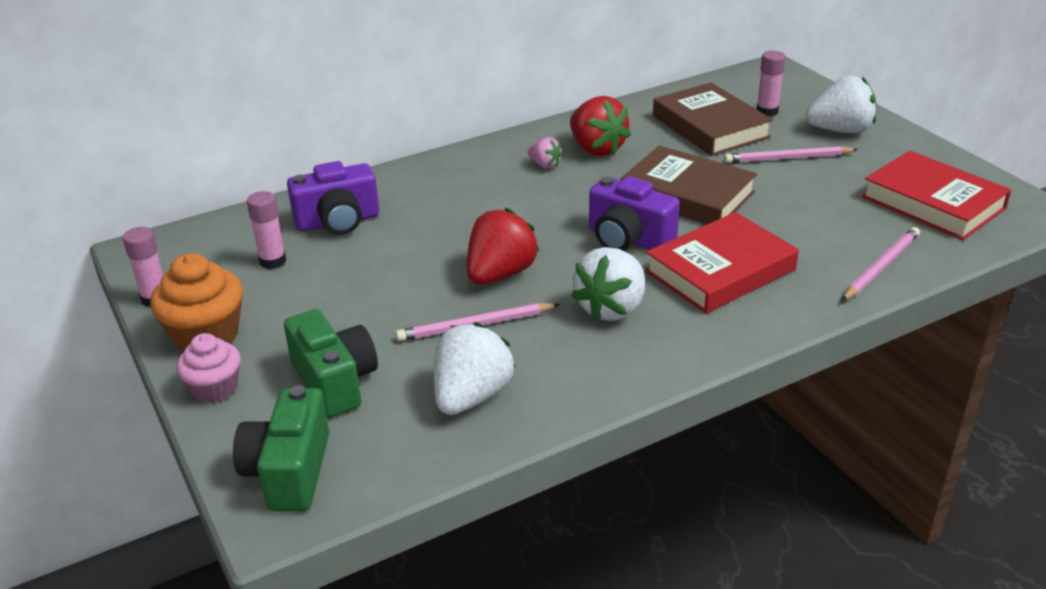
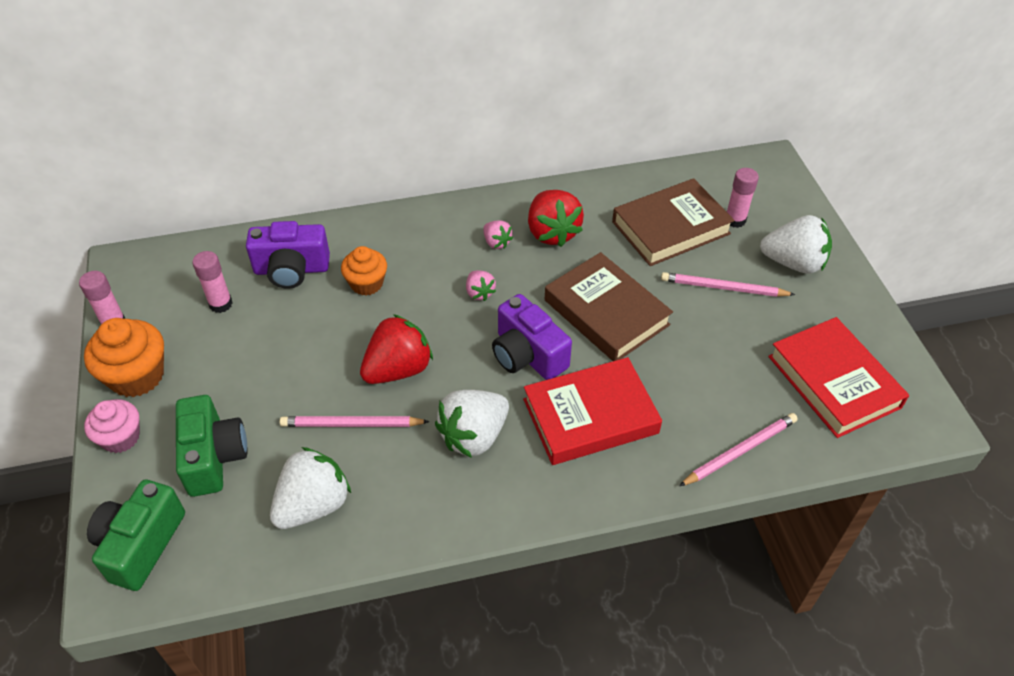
camera: 15 degrees right, 15 degrees up
(427, 217) = (366, 283): none -> orange cupcake
(550, 203) = (479, 293): none -> pink strawberry
(710, 126) = (671, 228): brown book -> brown book turned 75 degrees clockwise

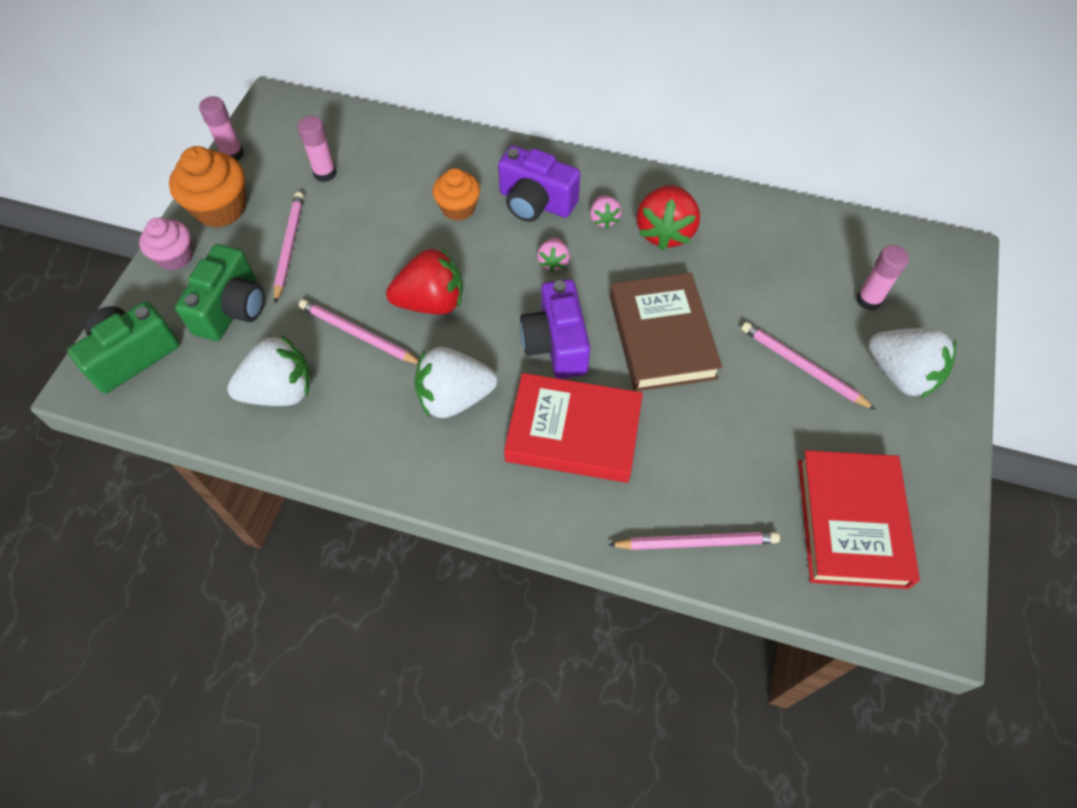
camera: 30 degrees right, 10 degrees up
(231, 380) = (289, 246): none -> pink pencil
(291, 269) = (403, 167): purple camera -> purple camera (535, 202)
(671, 228) = (791, 279): brown book -> none

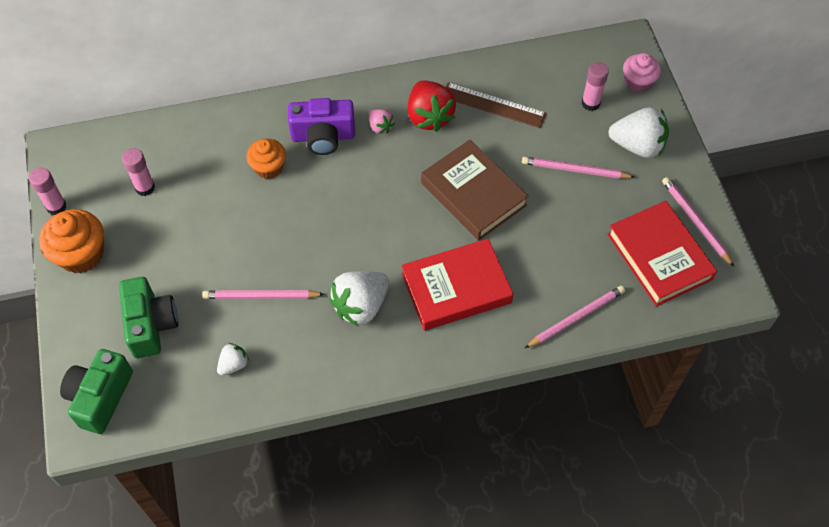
camera: 30 degrees left, 0 degrees up
(175, 257) = (74, 308): pink cupcake -> pink cupcake (638, 82)
(280, 391) = (233, 364): white strawberry -> white strawberry, size x0.52
(289, 246) = (159, 257): pink pencil -> pink pencil (695, 221)
(431, 302) = (298, 247): red strawberry -> none
(553, 262) = (365, 176): pink strawberry -> none
(556, 344) = (405, 234): purple camera -> none
(747, 251) = (493, 105): none -> brown ruler

